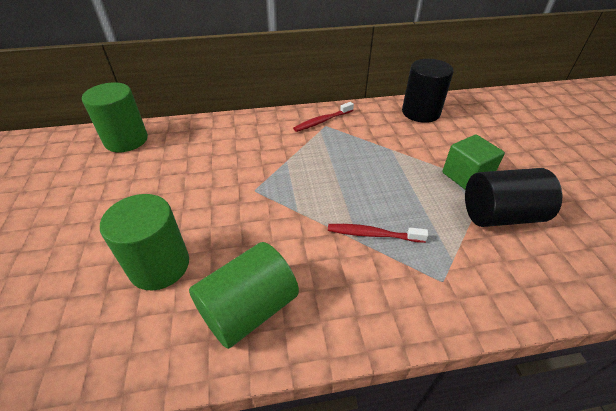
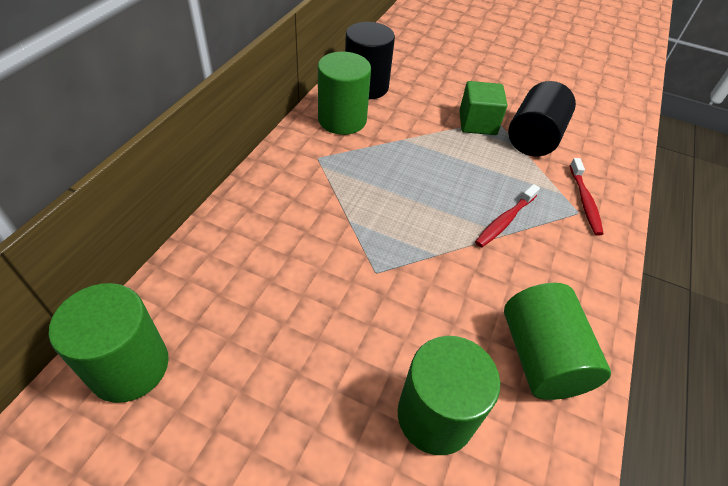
camera: 60 degrees left, 5 degrees up
(322, 121) = (306, 155): red toothbrush -> red toothbrush (584, 201)
(373, 118) = (342, 120): none -> green cylinder

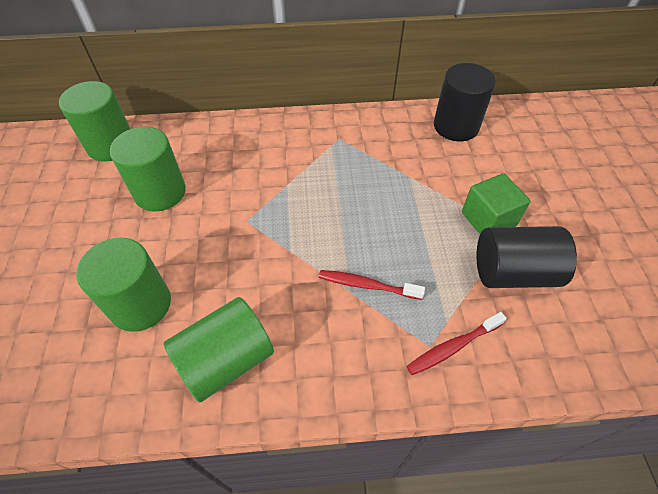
camera: 65 degrees right, 5 degrees up
(342, 120) = (396, 132): green cylinder -> green cylinder (160, 192)

